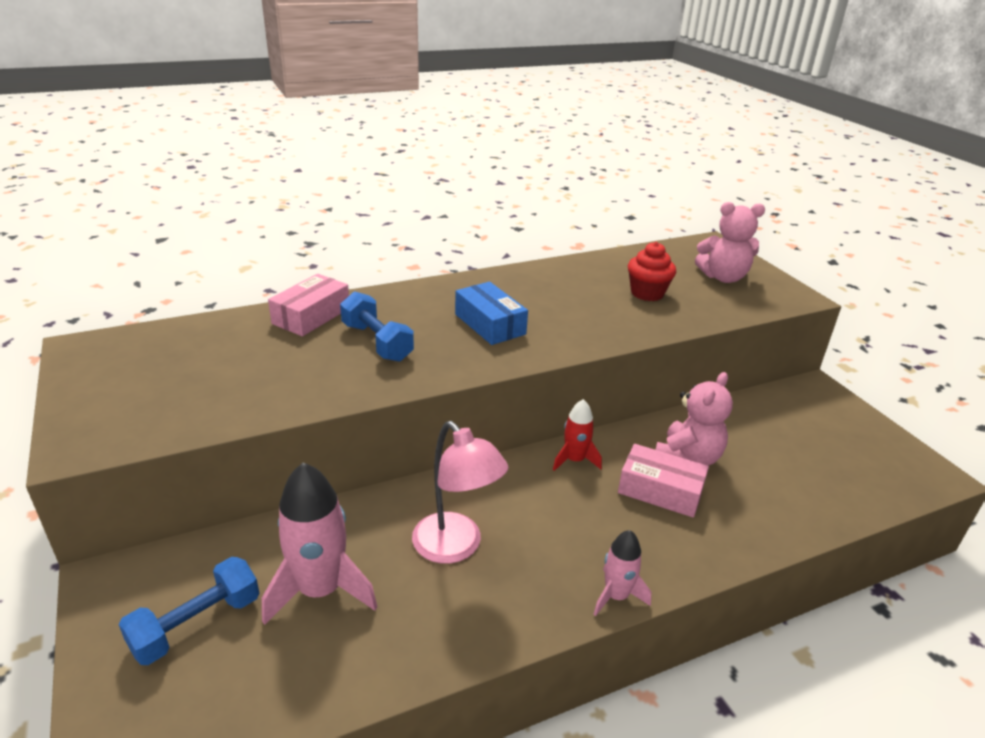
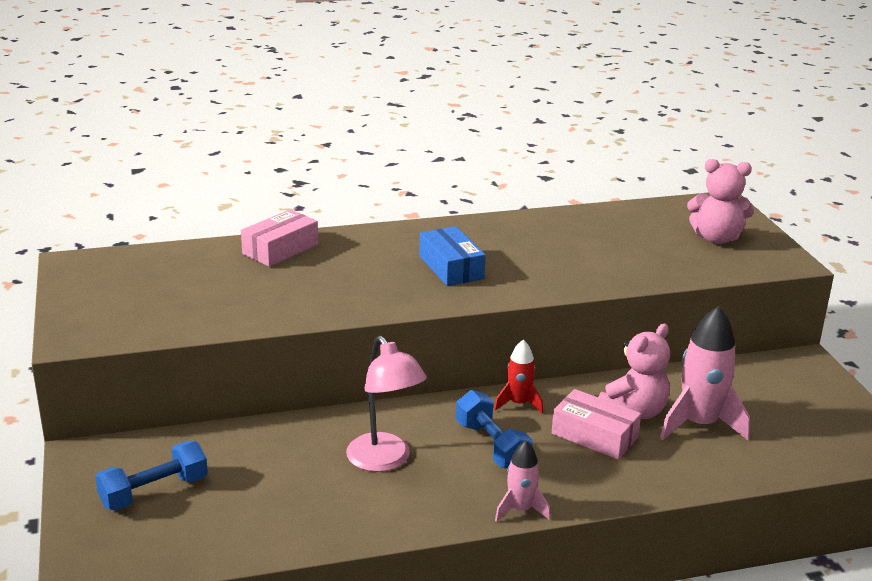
camera: 10 degrees right, 5 degrees down
(320, 590) = (259, 479): pink rocket -> pink rocket (699, 424)
(377, 342) = (337, 276): blue dumbbell -> blue dumbbell (492, 446)
(647, 293) = (625, 249): red cupcake -> none

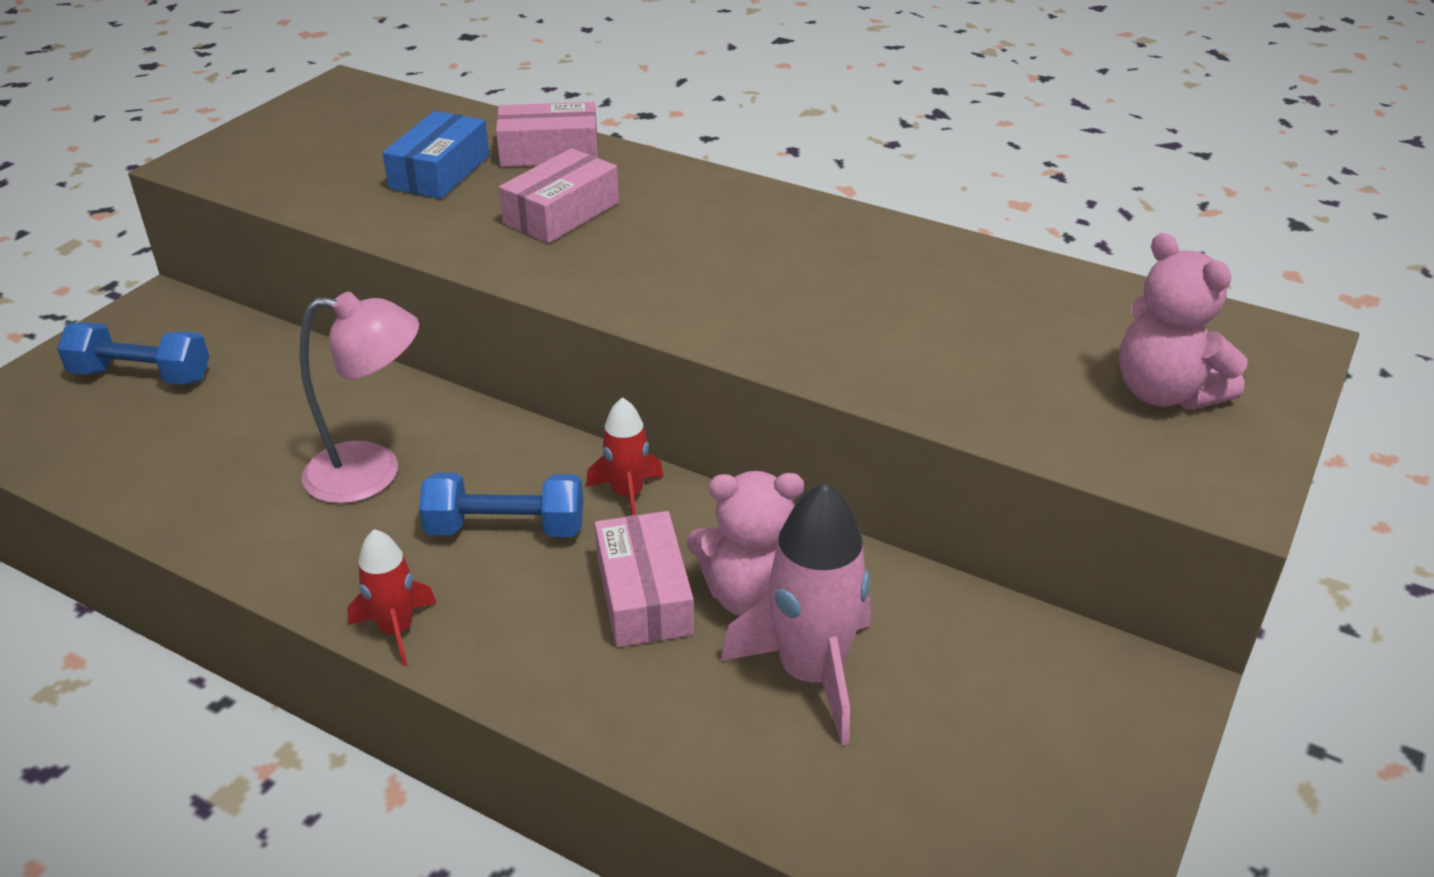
camera: 45 degrees right, 10 degrees up
(349, 274) = (561, 213): none -> pink box
(384, 461) = (372, 473): pink lamp -> pink lamp turned 105 degrees counterclockwise
(451, 267) = (690, 258): blue box -> blue box (440, 172)
(492, 446) = (506, 528): blue dumbbell -> blue dumbbell turned 75 degrees clockwise
(520, 510) = (396, 629): pink rocket -> red rocket

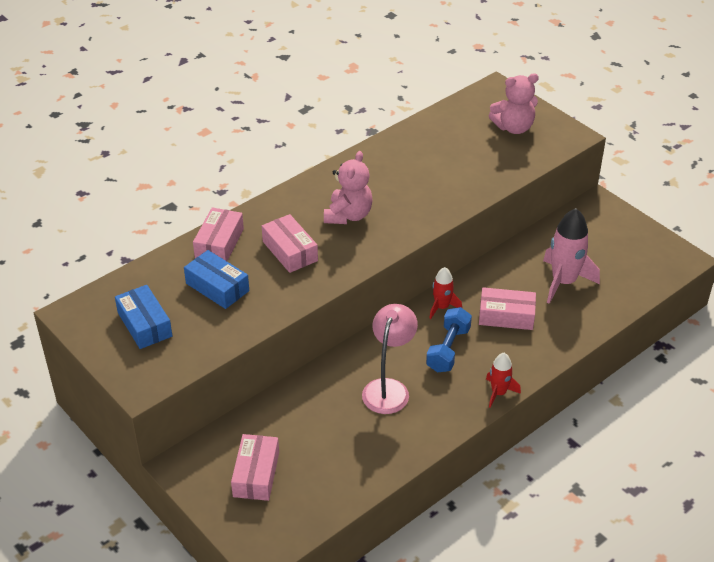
camera: 70 degrees left, 5 degrees up
(141, 375) = (256, 474): blue dumbbell -> pink box
(333, 137) = (144, 324): none -> blue box
(752, 596) = (518, 286): pink teddy bear -> pink teddy bear (348, 215)

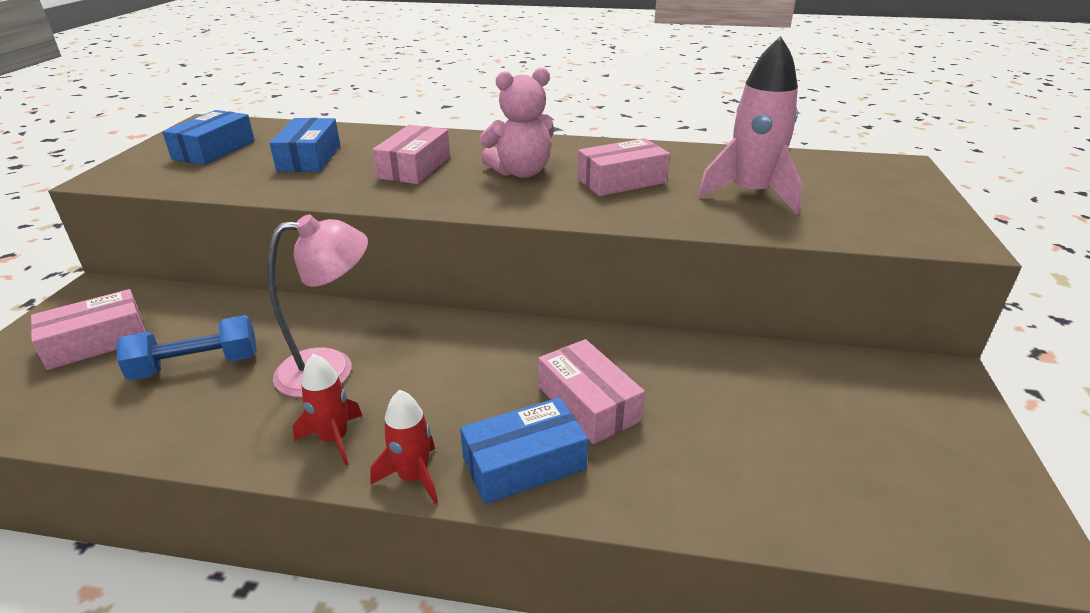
camera: 50 degrees right, 10 degrees down
(219, 243) = (381, 138): pink box -> pink box (621, 181)
(442, 307) = (532, 342): red rocket -> red rocket (334, 439)
(448, 349) = (458, 383): blue dumbbell -> blue dumbbell (196, 366)
(513, 127) = (867, 198): pink teddy bear -> none
(523, 356) = (524, 463): none -> blue box
(563, 282) = (738, 425): pink rocket -> pink rocket (750, 194)

